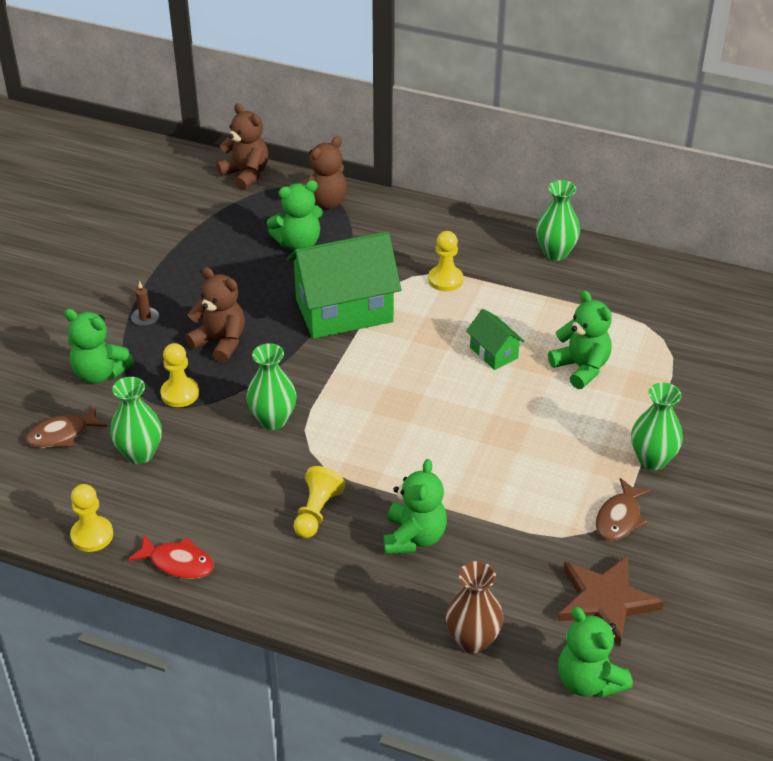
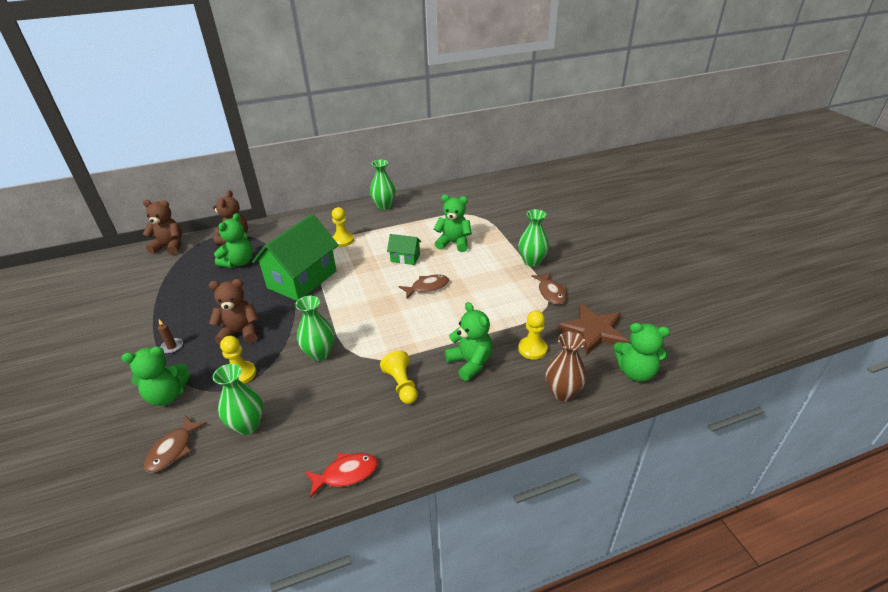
camera: 40 degrees left, 5 degrees down
(92, 535) = (263, 500): yellow pawn -> yellow pawn (532, 349)
(474, 411) = (427, 287): none -> brown fish

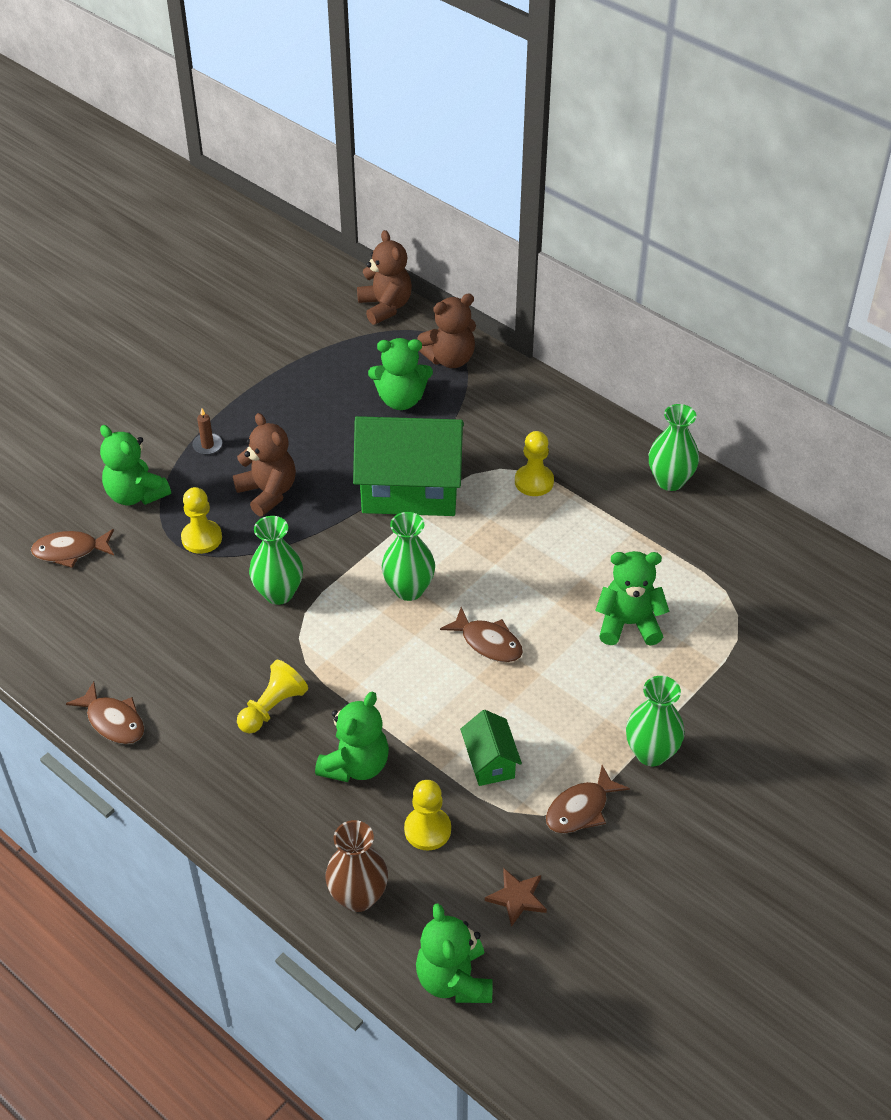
camera: 60 degrees right, 10 degrees up
(248, 425) = (133, 593): green vase -> green vase (409, 589)
(346, 474) = (113, 721): red fish -> brown fish
(405, 258) = (542, 580): green house -> green house (490, 762)
(454, 243) = (628, 624): green teddy bear -> green teddy bear turned 75 degrees counterclockwise
(593, 331) = (517, 898): brown star -> brown star, size x0.53

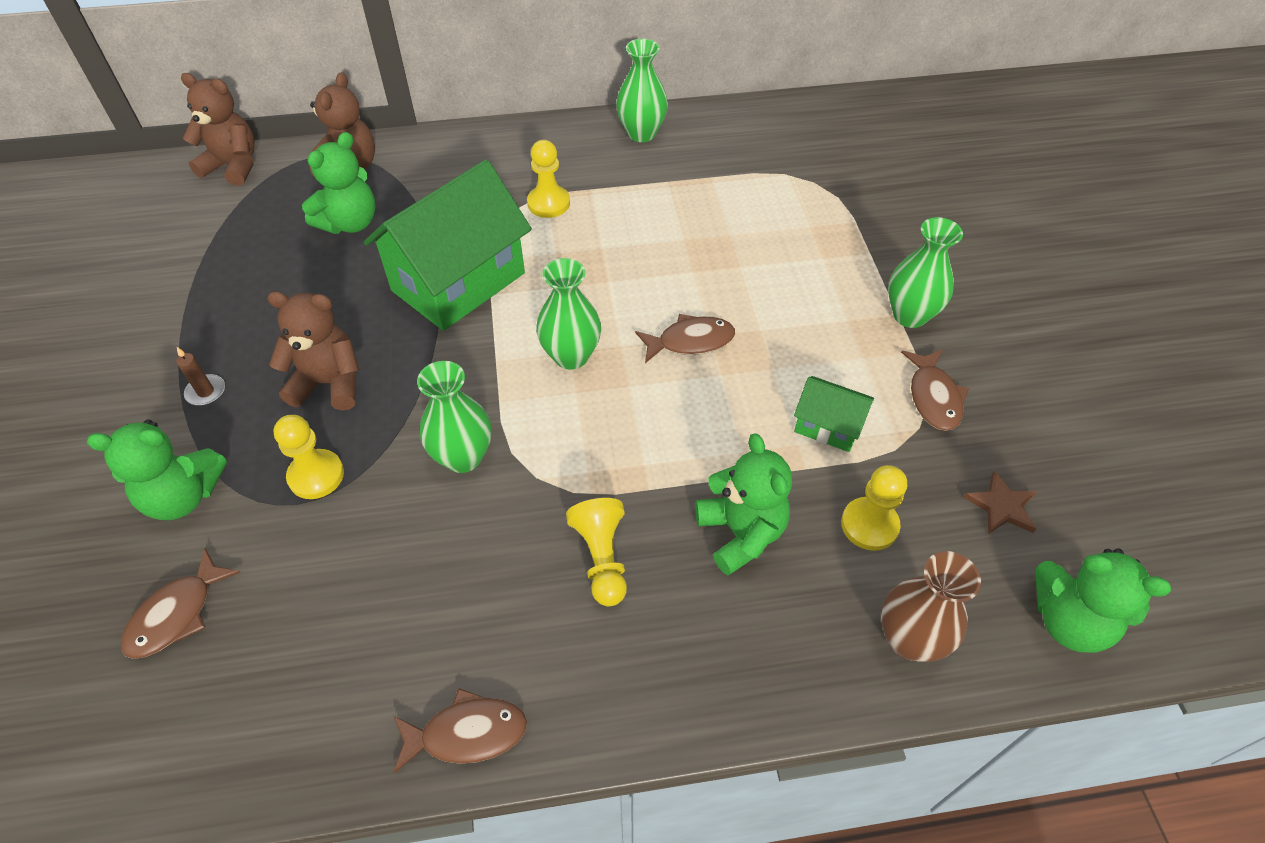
camera: 50 degrees left, 5 degrees up
(628, 624) = (761, 244): green teddy bear -> none

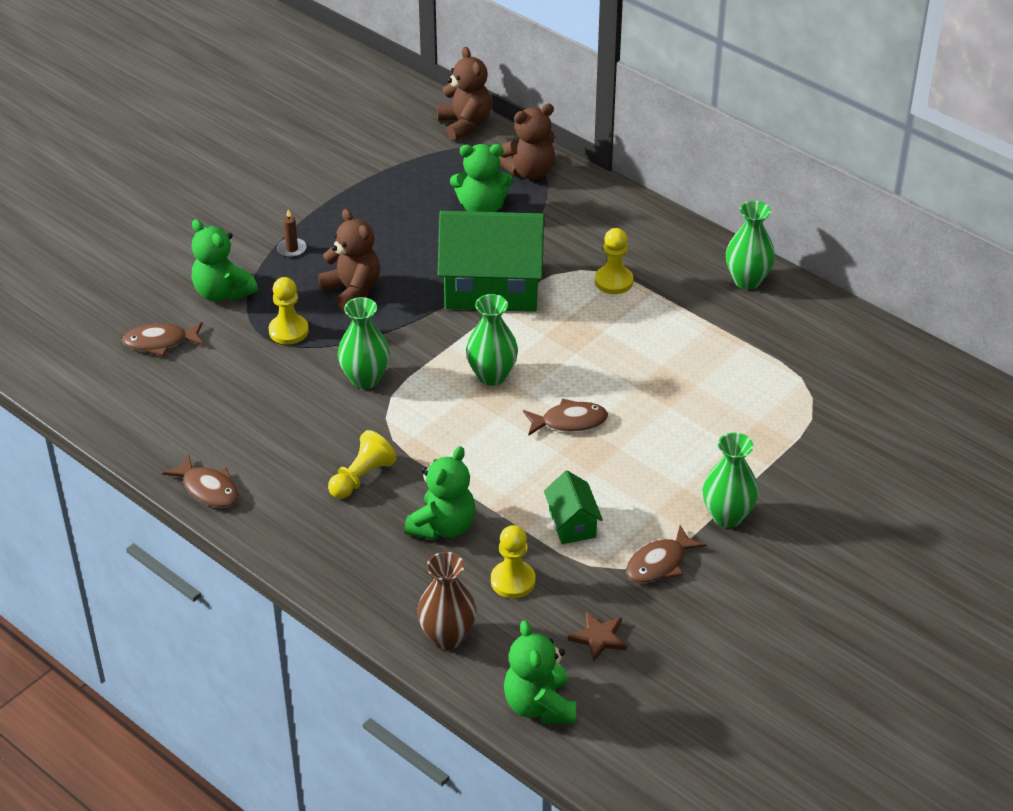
camera: 50 degrees right, 10 degrees down
(690, 341) = (569, 421): brown fish -> brown fish turned 45 degrees counterclockwise

